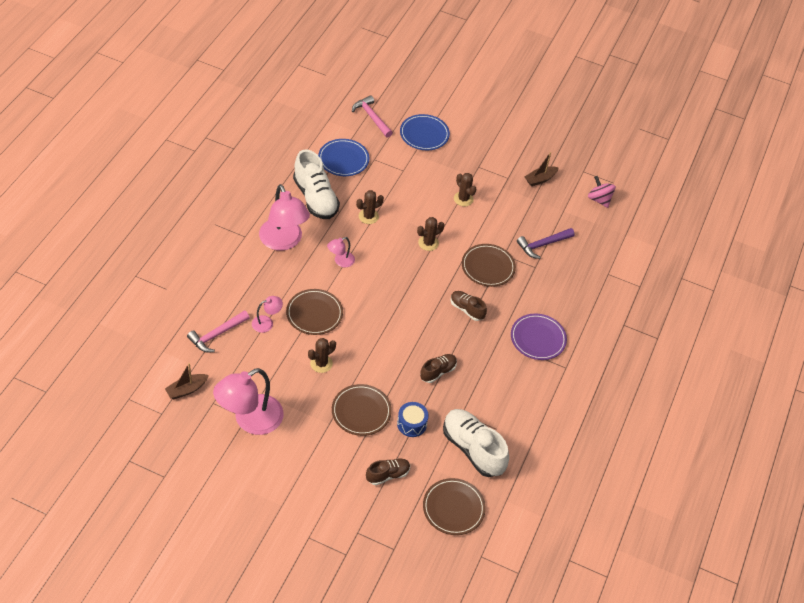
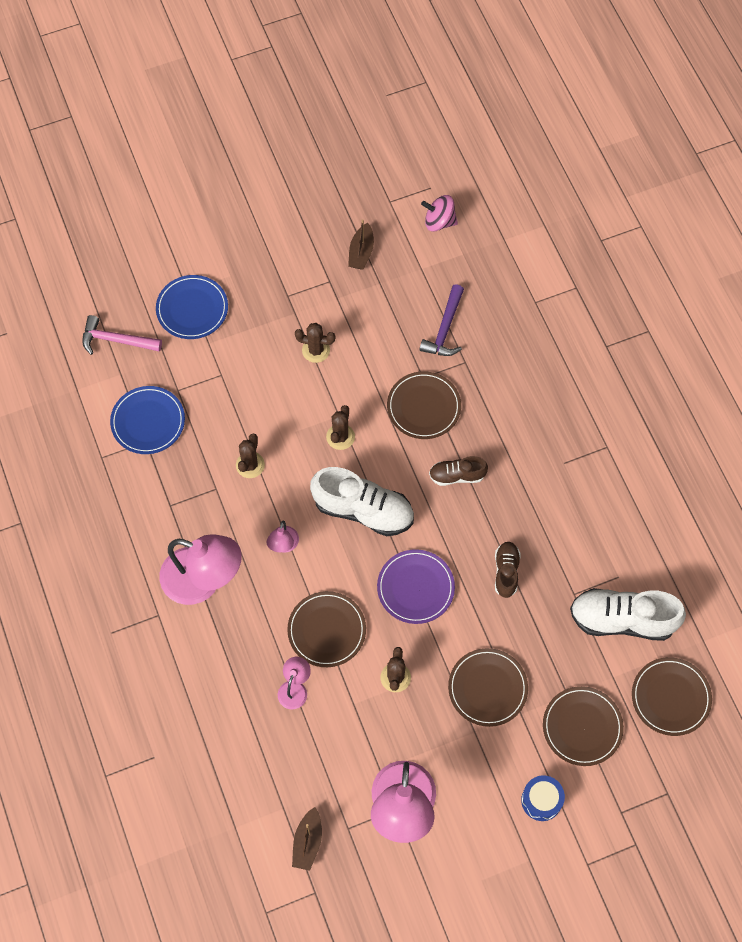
camera: 40 degrees left, 15 degrees up
(217, 335) = (264, 753): pink hammer -> none
(315, 198) = (174, 497): white shoe -> white shoe (363, 510)
(387, 475) = (582, 727): brown shoe -> brown plate
(411, 424) = (544, 652): blue drum -> blue drum (541, 800)
(538, 338) = (551, 441): purple plate -> purple plate (415, 588)

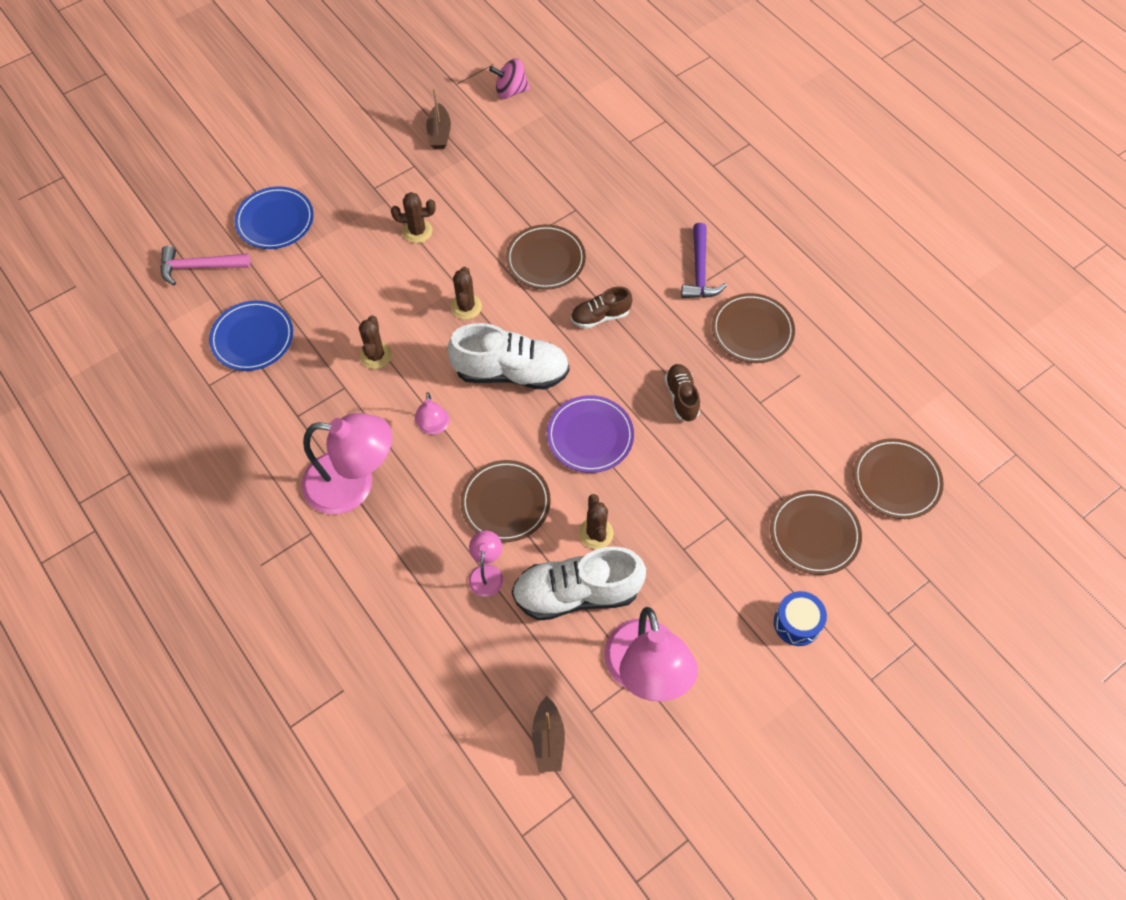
camera: 15 degrees left, 5 degrees down
(445, 329) = (545, 184): purple hammer -> purple hammer (699, 271)
(487, 688) = (700, 519): brown plate -> brown plate (752, 330)
(622, 620) = (818, 415): white shoe -> white shoe (576, 593)

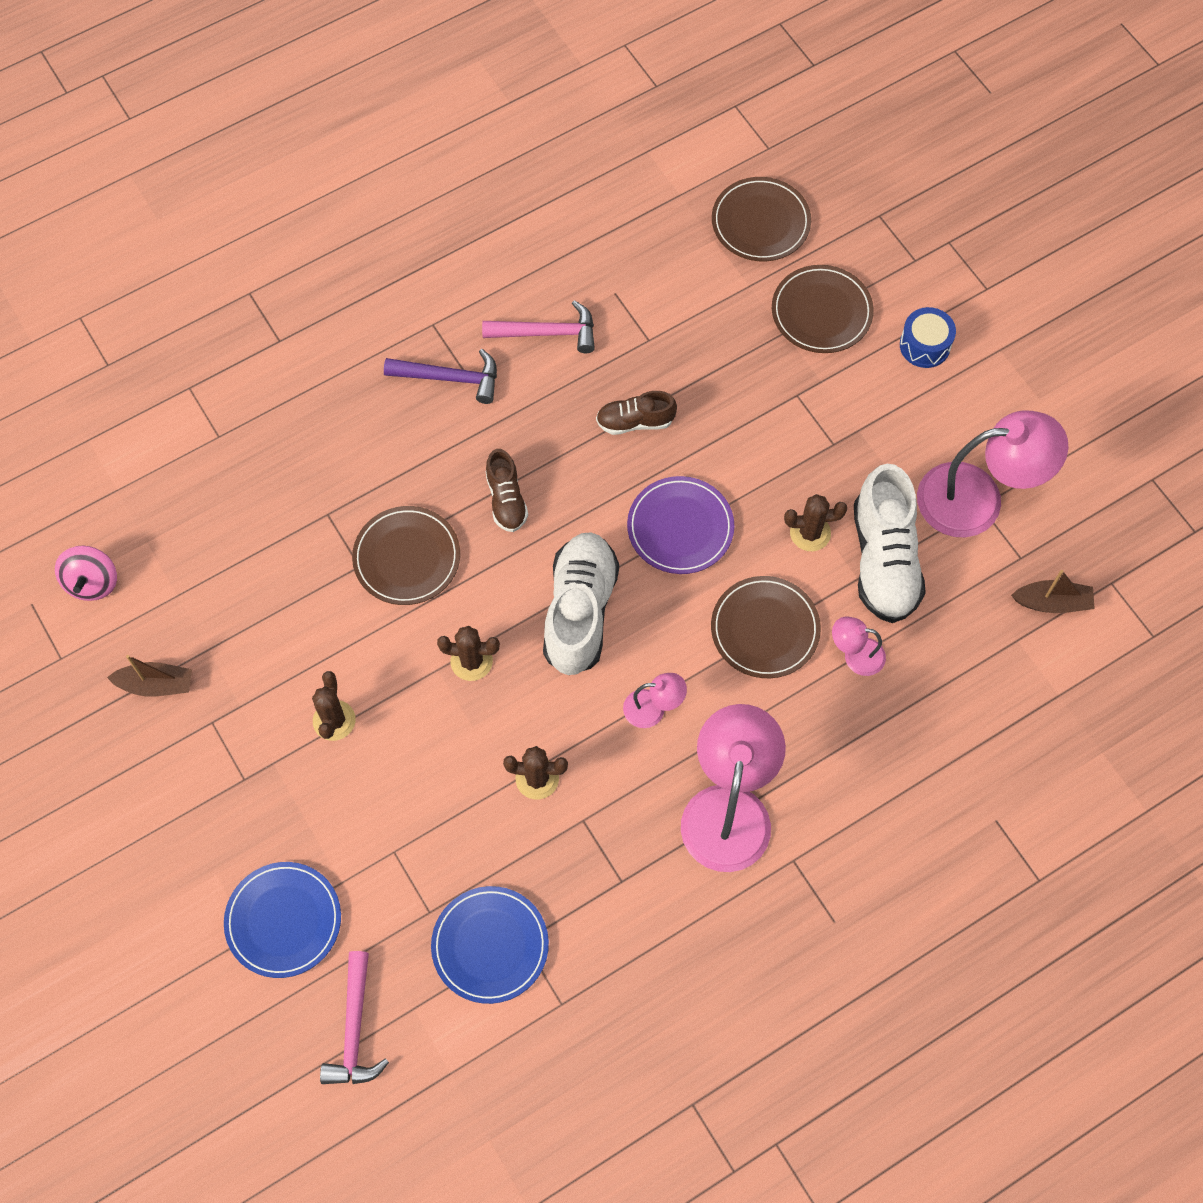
camera: 85 degrees left, 5 degrees up
(752, 330) = (547, 333): brown plate -> pink hammer

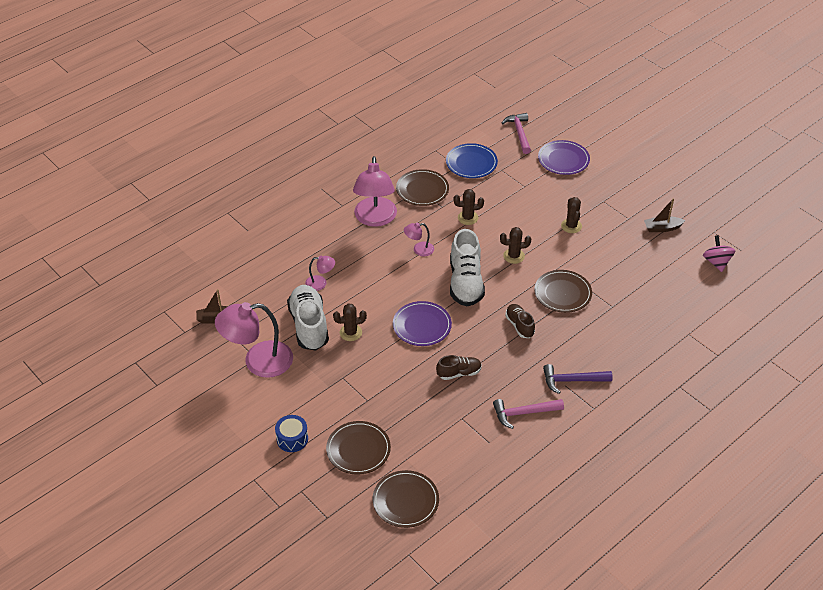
camera: 170 degrees right, 20 degrees down
(283, 921) = (563, 159): blue plate -> purple plate
(765, 629) = (369, 288): brown plate -> brown plate (422, 190)

